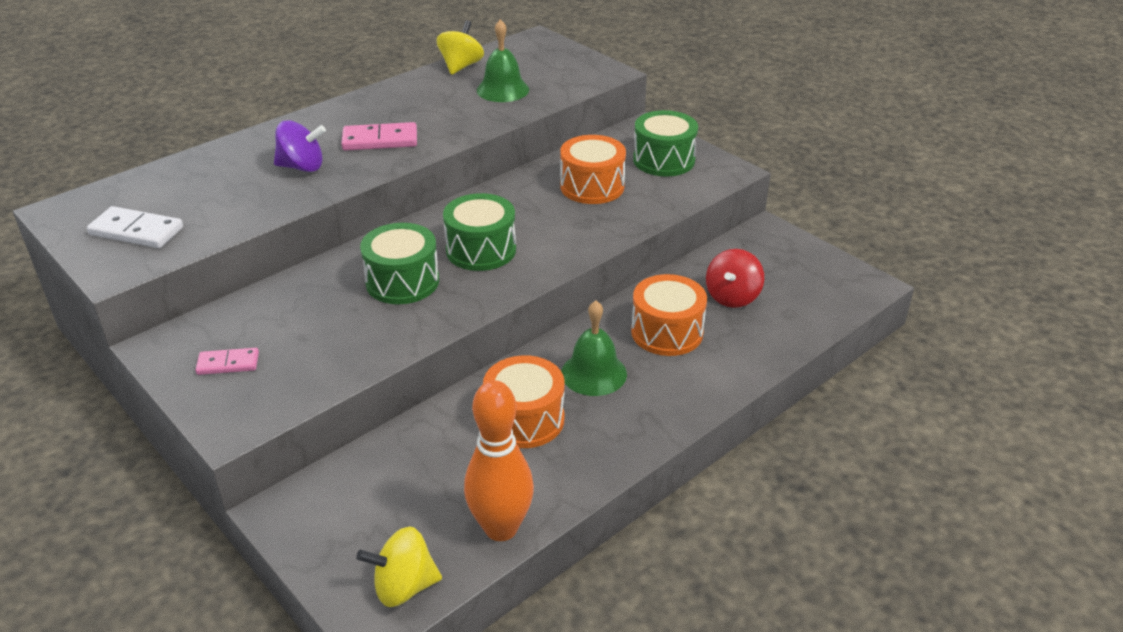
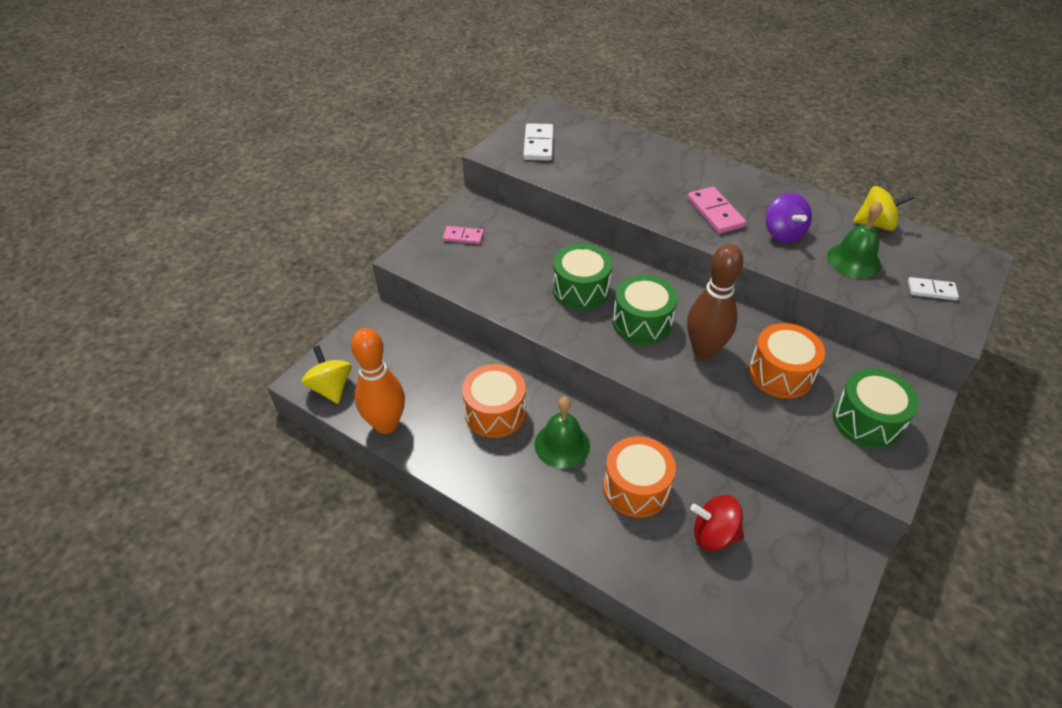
camera: 75 degrees right, 10 degrees up
(228, 363) = (463, 236): pink domino -> pink domino turned 60 degrees counterclockwise
(302, 167) = (652, 186): purple spinning top -> purple spinning top (783, 233)
(541, 221) = (704, 350): none -> brown bowling pin
(561, 68) = (931, 290): none -> white domino

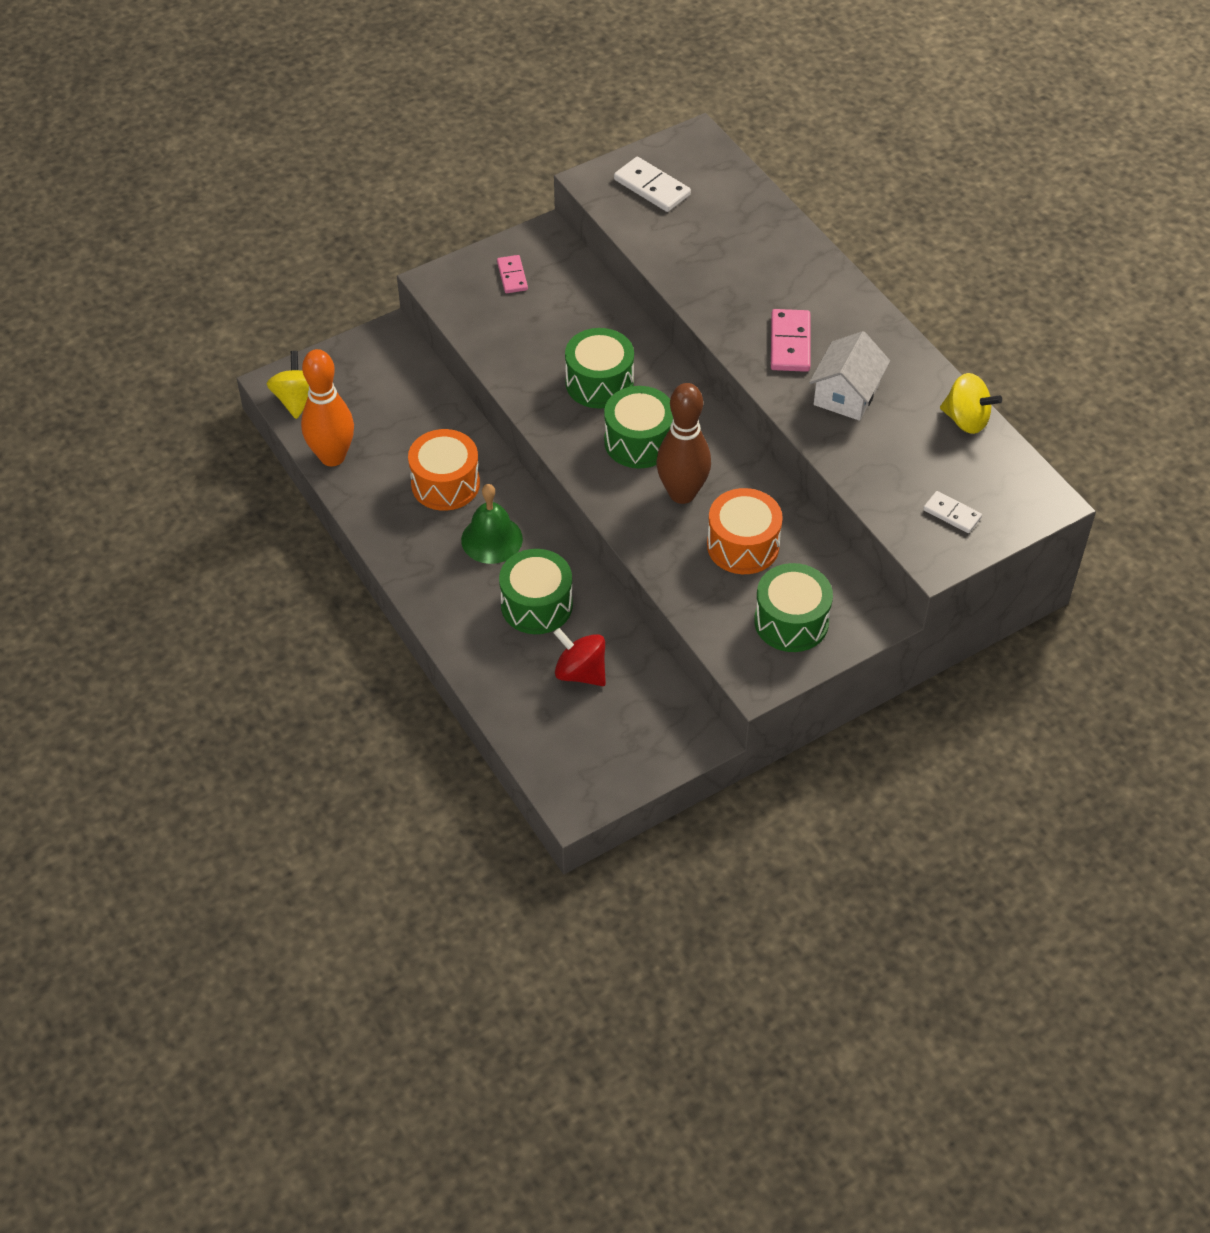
camera: 25 degrees right, 5 degrees up
(463, 236) = (512, 276): pink domino -> pink domino turned 45 degrees clockwise
(538, 144) = (652, 187): white domino -> white domino turned 75 degrees counterclockwise
(636, 488) = (536, 605): orange drum -> green drum
(783, 233) = (846, 394): purple spinning top -> white house
(853, 260) = (897, 452): green bell -> none

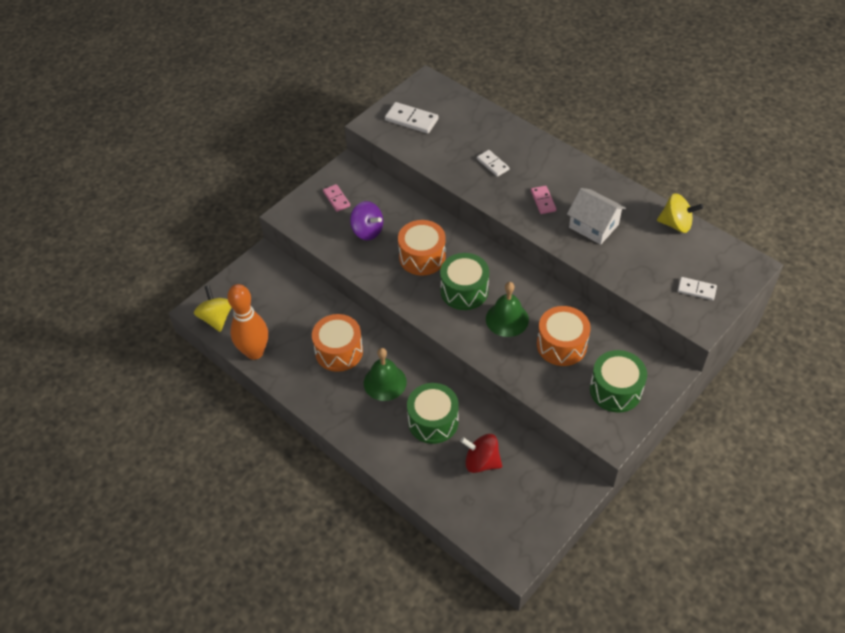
camera: 15 degrees left, 0 degrees up
(537, 330) = (367, 231): none -> purple spinning top
(599, 383) = (422, 257): green drum -> orange drum
(682, 493) = (507, 319): brown bowling pin -> green bell
(741, 276) = (493, 164): none -> white domino
(790, 343) = (543, 201): pink domino -> pink domino, size x0.64
(846, 394) = (593, 226): white house -> white house turned 60 degrees counterclockwise

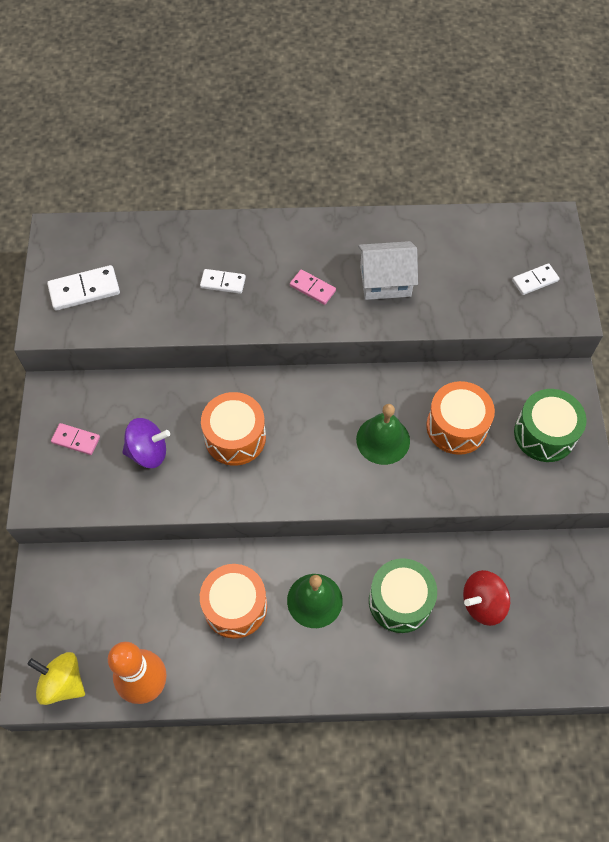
camera: 45 degrees left, 10 degrees up
(464, 291) = (313, 442): green drum -> none
(676, 224) = (453, 225): yellow spinning top -> none

